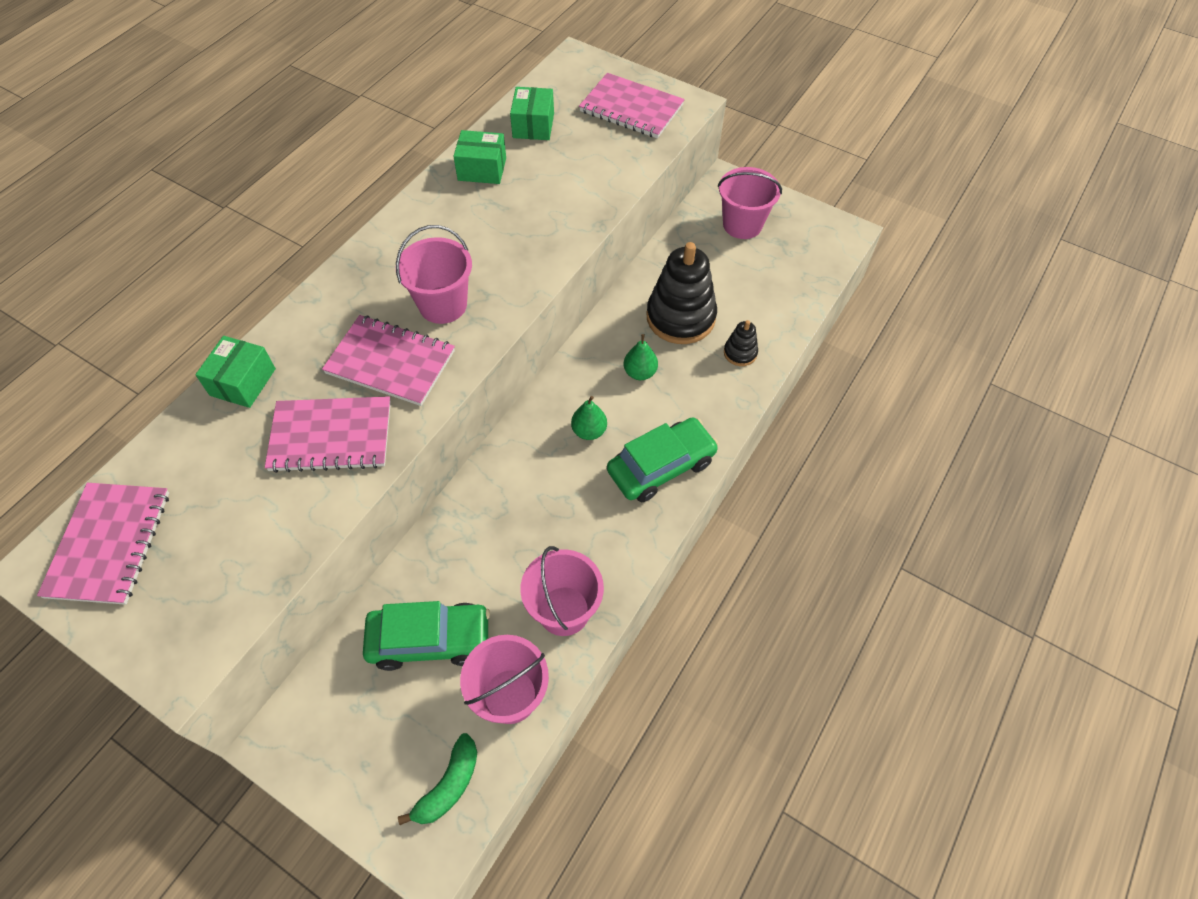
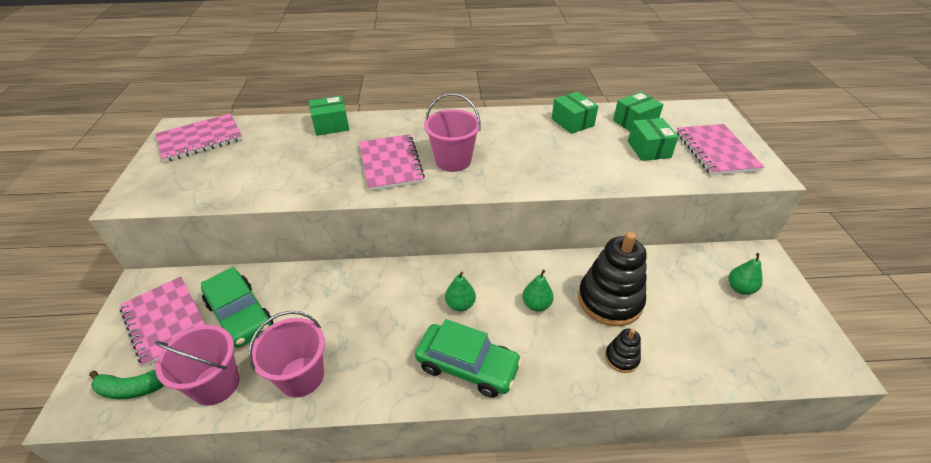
camera: 55 degrees right, 15 degrees down
(331, 436) = (319, 170): pink notebook -> pink notebook (165, 321)
(582, 148) = (648, 149): none -> green box
(742, 224) = (740, 288): pink bucket -> green pear

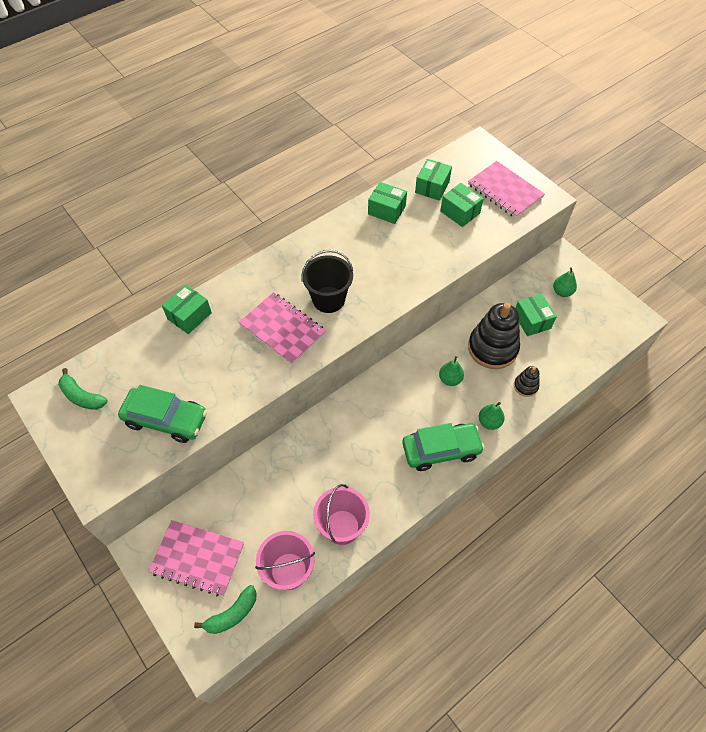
camera: 35 degrees left, 15 degrees up
(200, 139) = (82, 396): pink notebook -> green banana
(240, 315) = (251, 517): green car -> green car (166, 419)
(453, 161) = (328, 299): pink bucket -> black bucket
(460, 304) = (401, 410): green pear -> green pear (489, 422)
(679, 298) = (532, 321): none -> green box

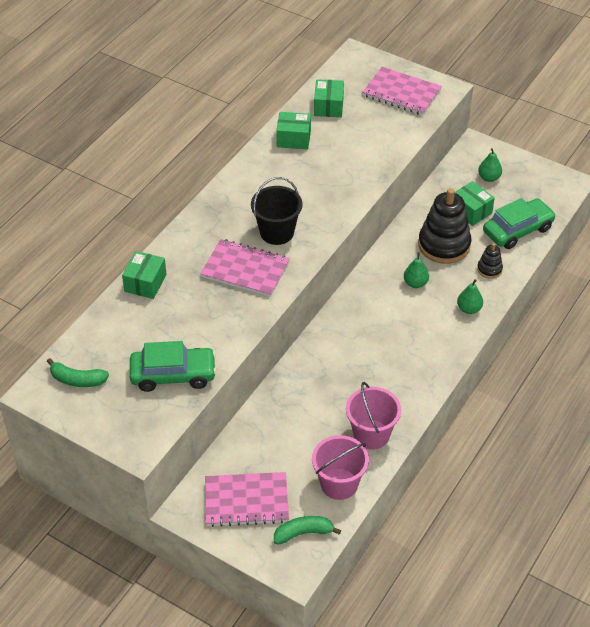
camera: 20 degrees left, 10 degrees down
(232, 614) = (303, 533): green banana -> green banana turned 135 degrees counterclockwise
(441, 450) = (434, 345): green car -> green car (517, 230)
(460, 212) = (366, 123): green box -> none

